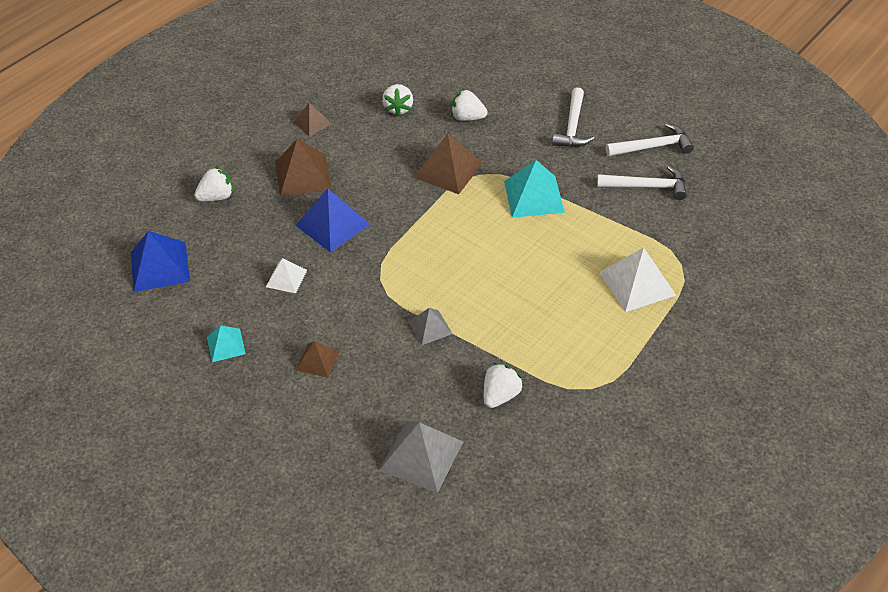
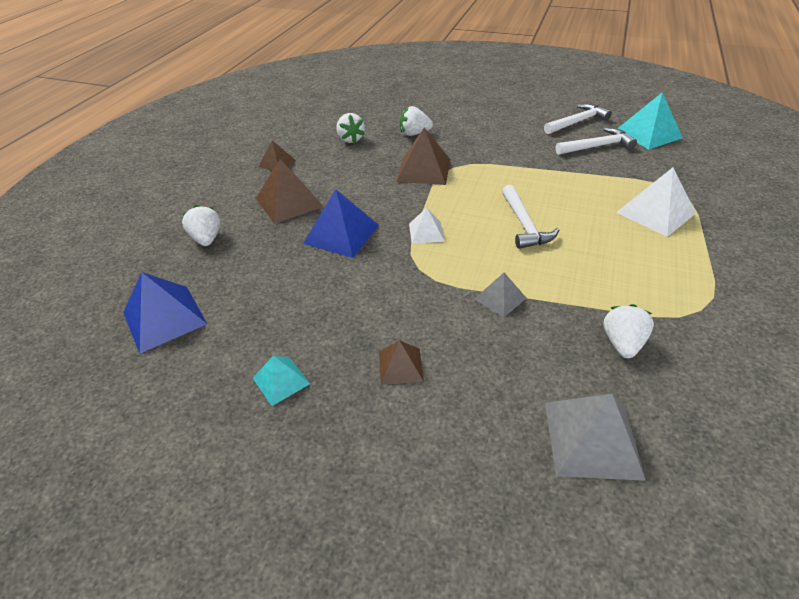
camera: 20 degrees left, 5 degrees down
(217, 197) = (207, 239): white strawberry -> white strawberry turned 60 degrees counterclockwise
(286, 278) = (318, 292): white pyramid -> white pyramid (426, 232)
(533, 196) = (512, 172): turquoise pyramid -> turquoise pyramid (648, 134)
(572, 127) = (504, 122): white hammer -> white hammer (524, 224)

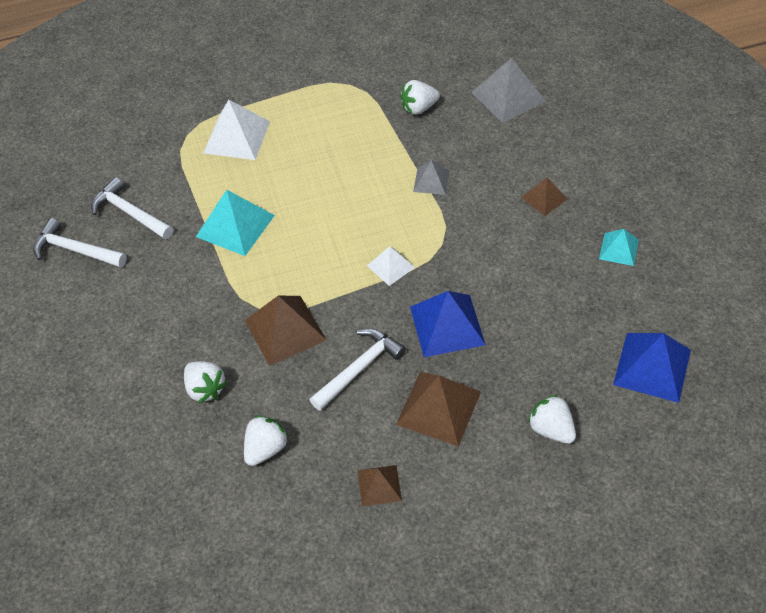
camera: 125 degrees left, 10 degrees up
(207, 239) = (551, 429): white strawberry -> white strawberry turned 105 degrees clockwise
(524, 224) = (323, 208): white hammer -> white hammer (359, 368)
(648, 134) = (72, 184): turquoise pyramid -> turquoise pyramid (235, 225)

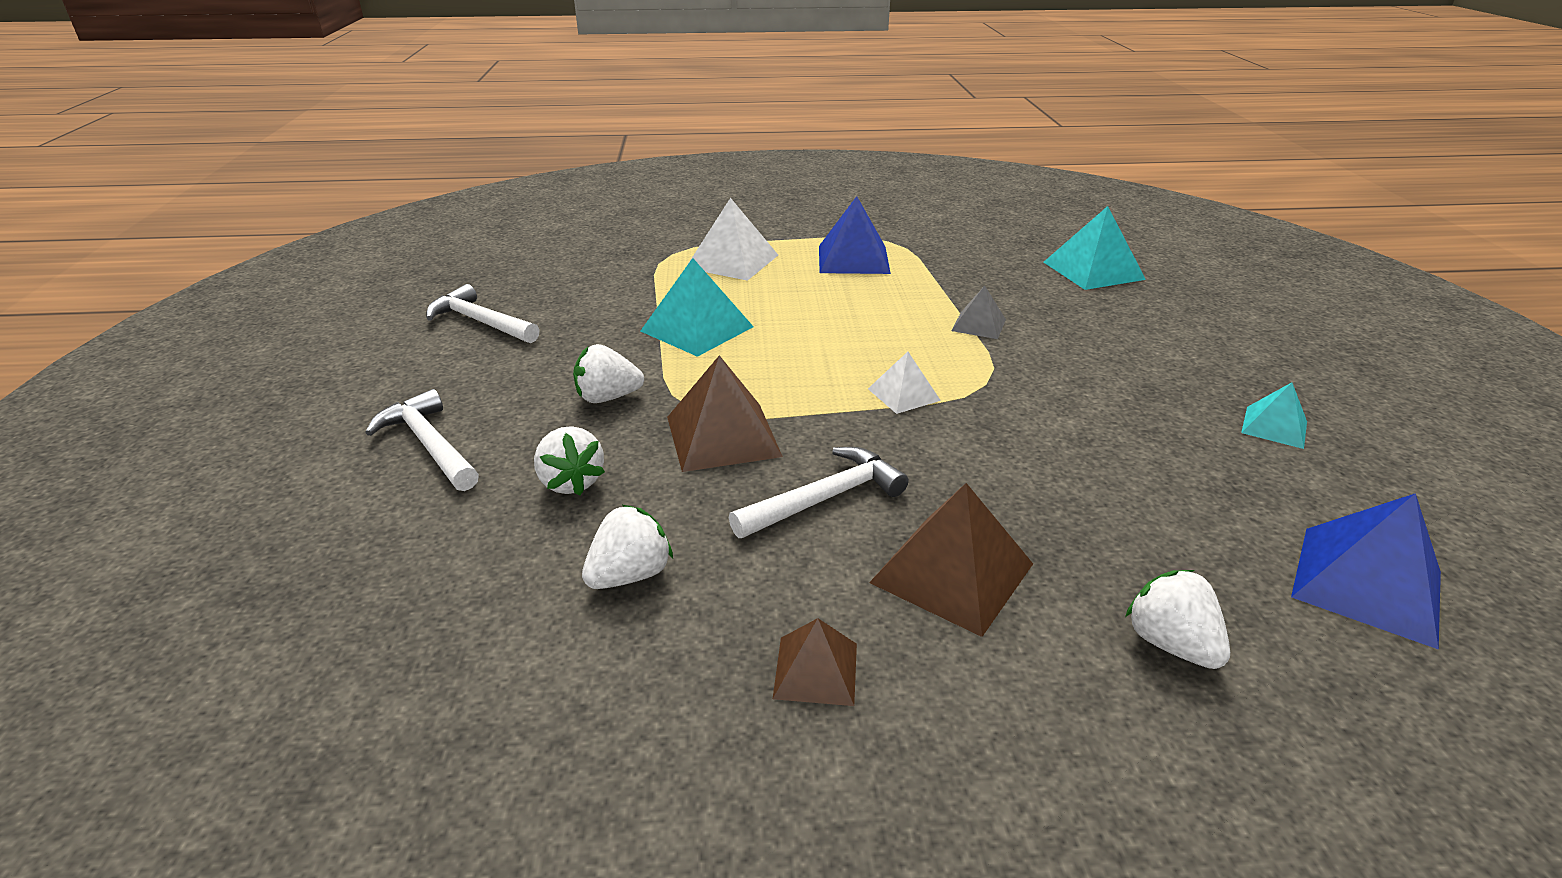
camera: 10 degrees right, 20 degrees down
(130, 213) = (568, 301): white hammer -> white hammer (429, 445)
(419, 108) = (971, 266): white strawberry -> white strawberry (608, 397)
(447, 325) = (982, 470): blue pyramid -> blue pyramid (853, 259)
(508, 96) = (1093, 270): grey pyramid -> turquoise pyramid
(544, 198) = (1146, 360): brown pyramid -> none

